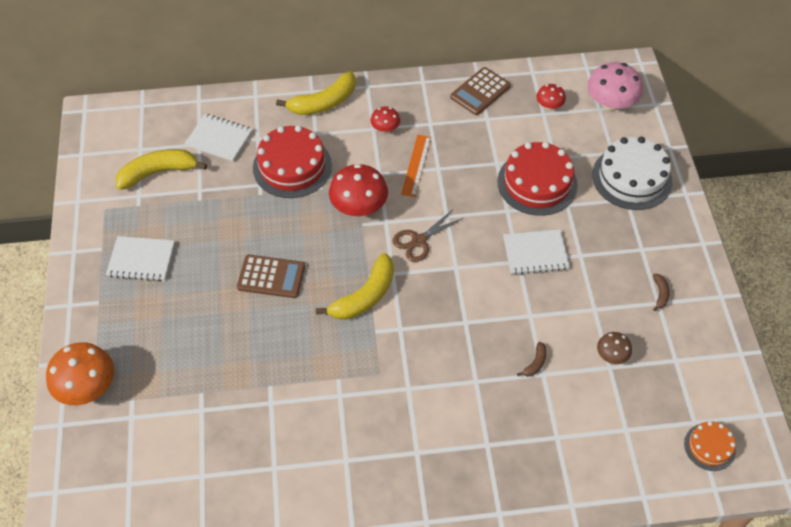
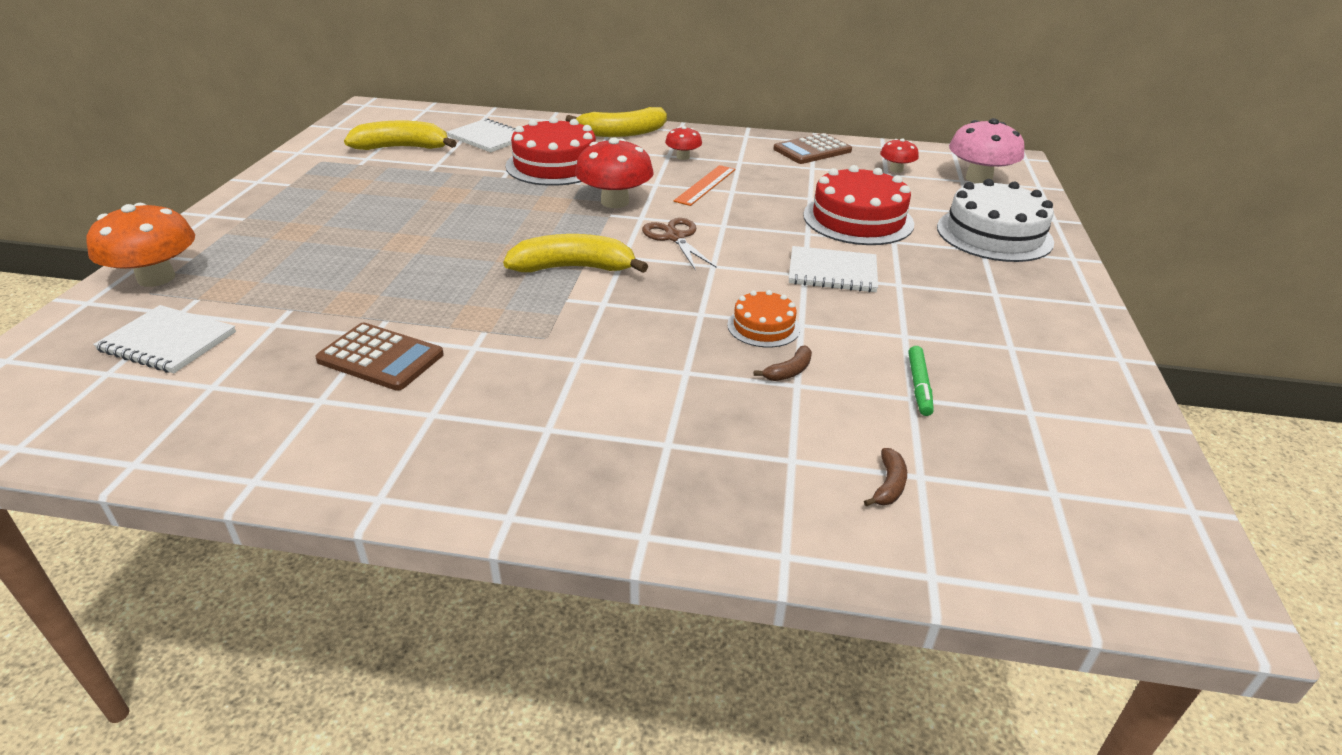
camera: 15 degrees right, 20 degrees down
(141, 260) = (324, 198): white notebook -> white notebook (168, 342)
(271, 277) = (465, 234): brown calculator -> brown calculator (381, 357)
(364, 296) = (573, 268): yellow banana -> yellow banana turned 150 degrees counterclockwise
(419, 241) = (675, 237): brown scissors -> brown scissors turned 90 degrees clockwise
(611, 355) = (919, 386): brown mushroom -> green marker
(660, 294) = (1016, 339): brown banana -> brown banana (888, 485)
(709, 447) = (1080, 532): orange cake -> orange cake (763, 326)

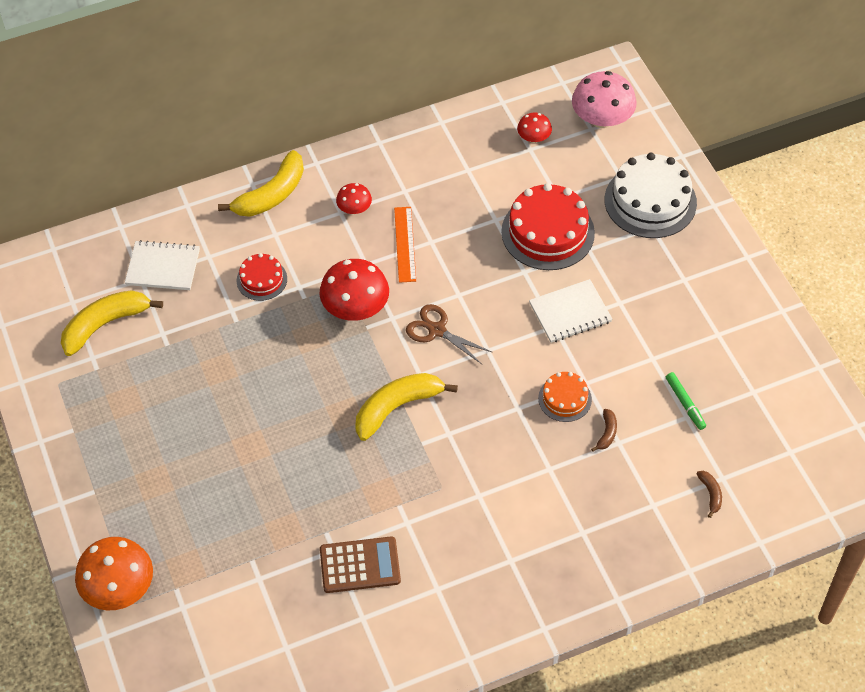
camera: 30 degrees left, 20 degrees up
(168, 342) = (210, 633): white notebook -> none
(555, 165) = (261, 279): red cake -> red cake, size x0.54
(812, 150) = (450, 139): brown calculator -> none

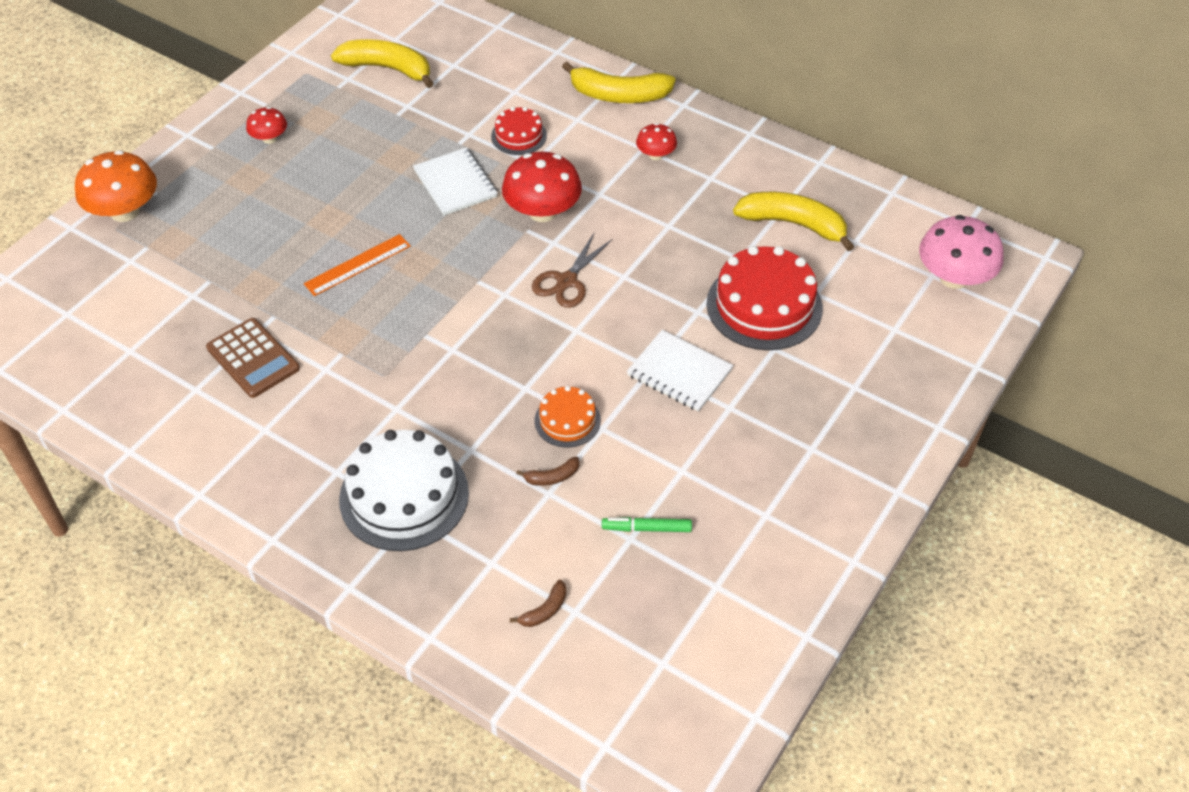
camera: 55 degrees right, 5 degrees down
(163, 267) = (477, 71): white notebook -> white notebook (455, 183)
(397, 407) = (452, 297): yellow banana -> yellow banana (793, 224)
(405, 244) = (648, 209): orange ruler -> orange ruler (357, 265)
(437, 330) = (566, 281): brown scissors -> brown scissors turned 150 degrees counterclockwise
(534, 138) = (872, 237): red mushroom -> red mushroom (269, 138)
(650, 201) = (887, 369): white cake -> white cake (404, 496)
(685, 403) = (646, 528): green marker -> green marker turned 60 degrees clockwise

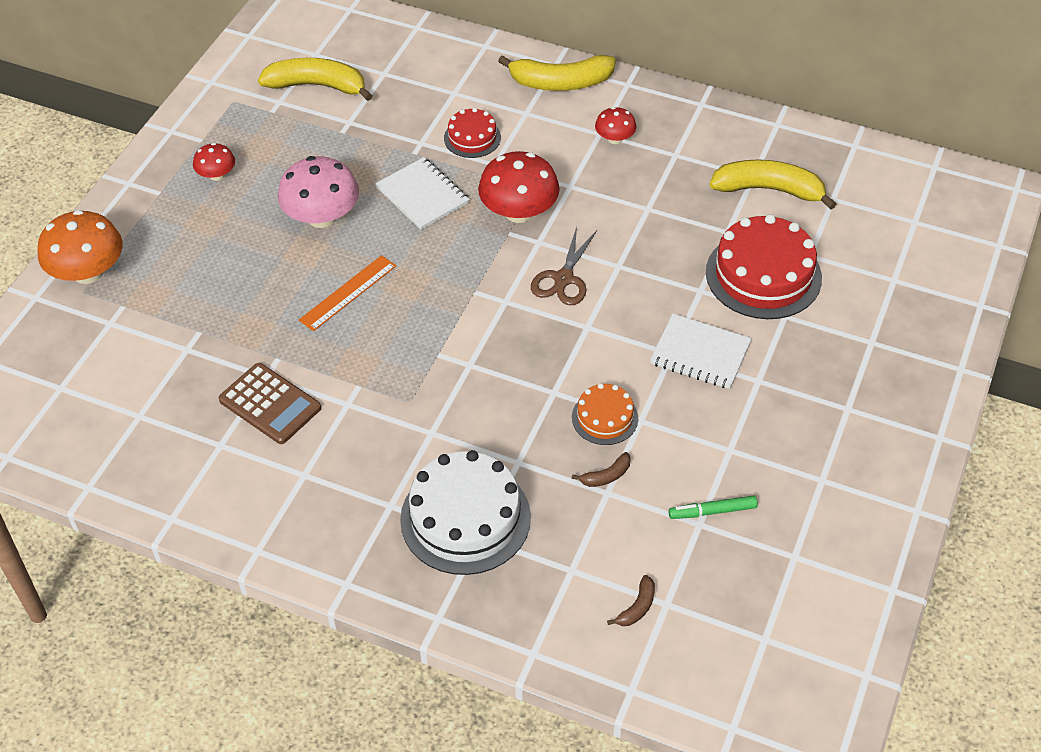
camera: 10 degrees left, 0 degrees up
(954, 277) = (936, 221): pink mushroom -> pink mushroom (322, 217)

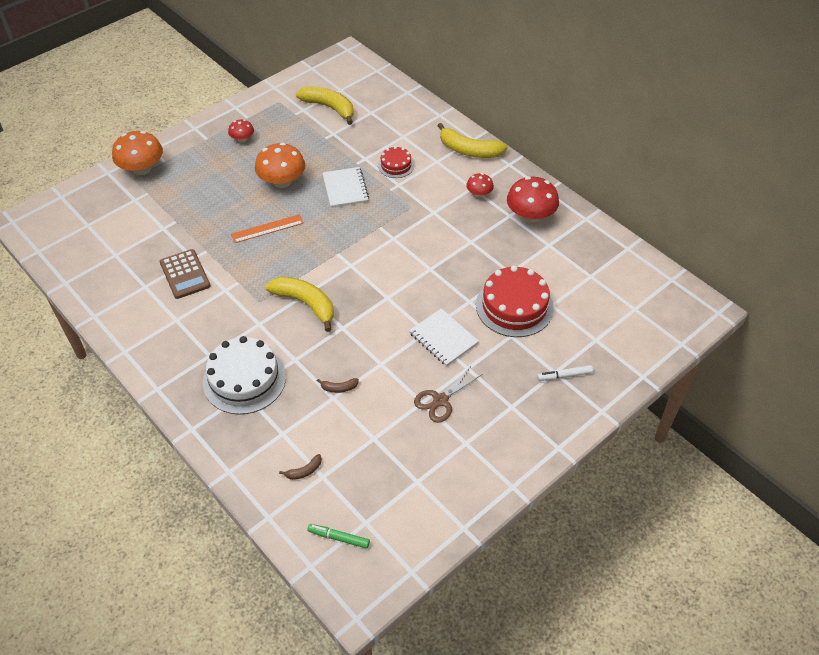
camera: 25 degrees right, 0 degrees up
(322, 217) = (282, 181): pink mushroom -> orange mushroom
(519, 212) = (393, 217): red mushroom -> red mushroom (530, 215)
(563, 279) = (392, 265): brown scissors -> brown scissors (440, 400)
(605, 418) = (361, 354): orange cake -> none
(712, 511) = (386, 434): green marker -> green marker (339, 538)
(769, 190) = (553, 256): yellow banana -> yellow banana (306, 304)
(886, 342) = (564, 376): none -> white marker

